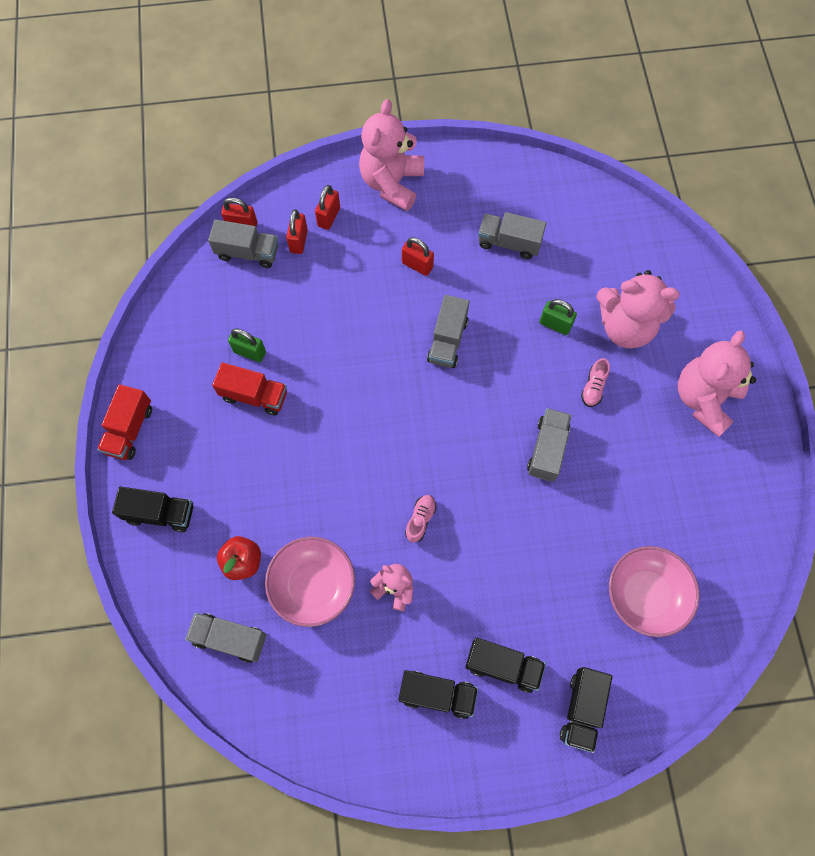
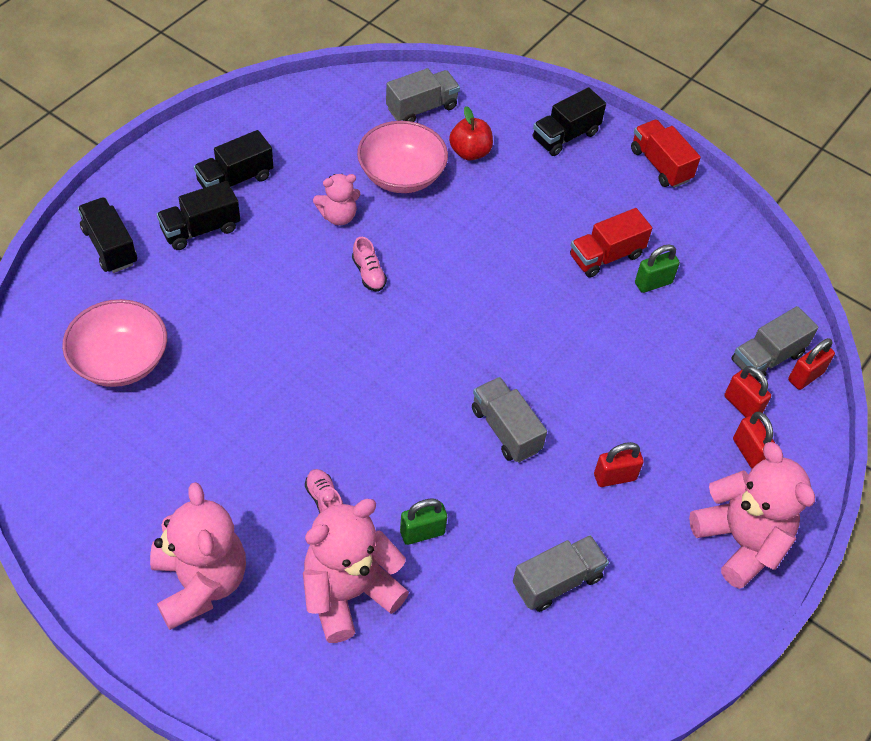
camera: 130 degrees right, 15 degrees down
(547, 450) = (315, 409): grey truck -> none

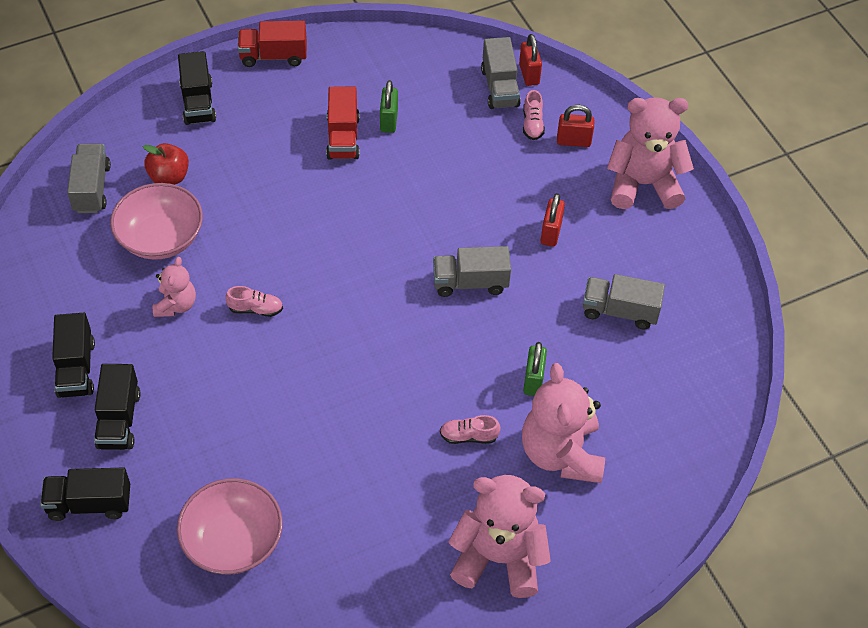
camera: 60 degrees left, 0 degrees up
(557, 581) = (620, 311): grey truck -> grey truck turned 75 degrees counterclockwise
(742, 405) = (532, 124): red padlock -> pink shoe

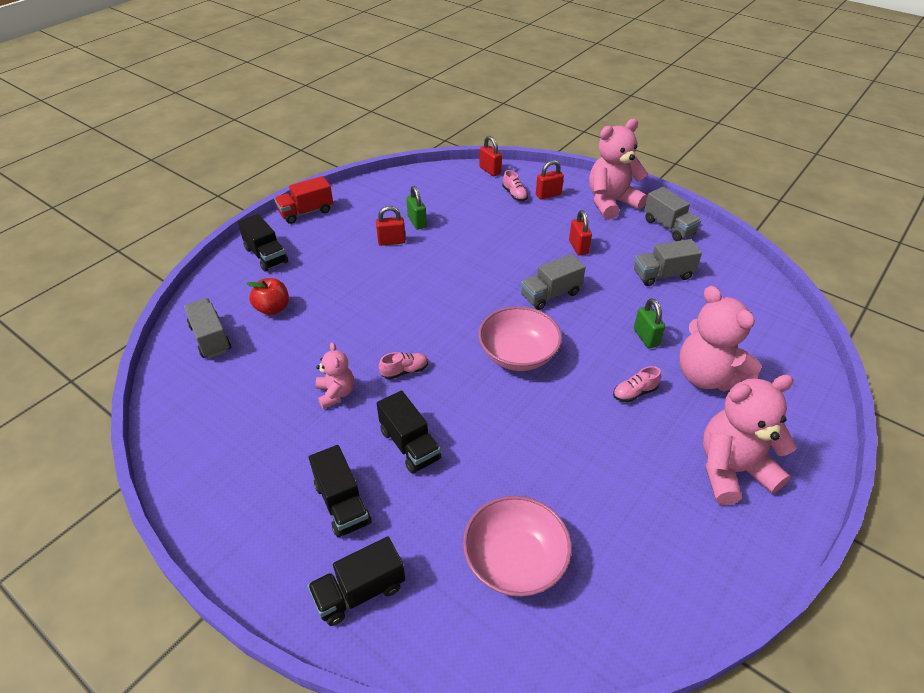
camera: 25 degrees left, 10 degrees down
(76, 368) = (276, 478): black truck -> black truck (409, 445)
(160, 238) = (292, 351): pink bowl -> pink bowl (518, 355)
(343, 137) = (391, 241): red truck -> red padlock
(499, 87) = (477, 182): grey truck -> grey truck (668, 227)

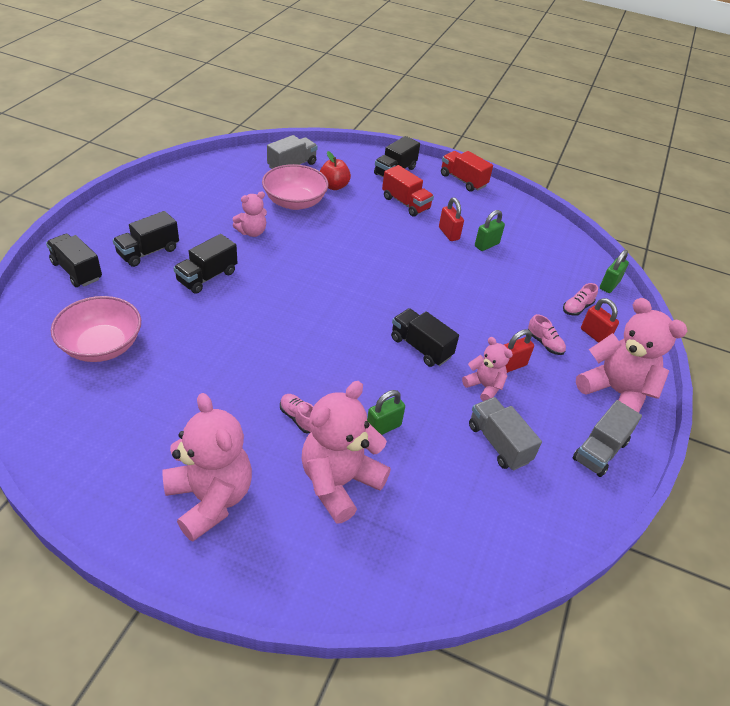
camera: 70 degrees right, 0 degrees up
(329, 260) = (405, 203): none -> red truck
(404, 371) = (285, 263): pink shoe -> pink shoe (544, 343)
(490, 170) = (609, 285): red padlock -> green padlock
(518, 355) = (326, 330): pink bowl -> pink bowl (295, 202)
(550, 294) = (421, 347): grey truck -> black truck
(601, 268) = (484, 386): none -> pink teddy bear

